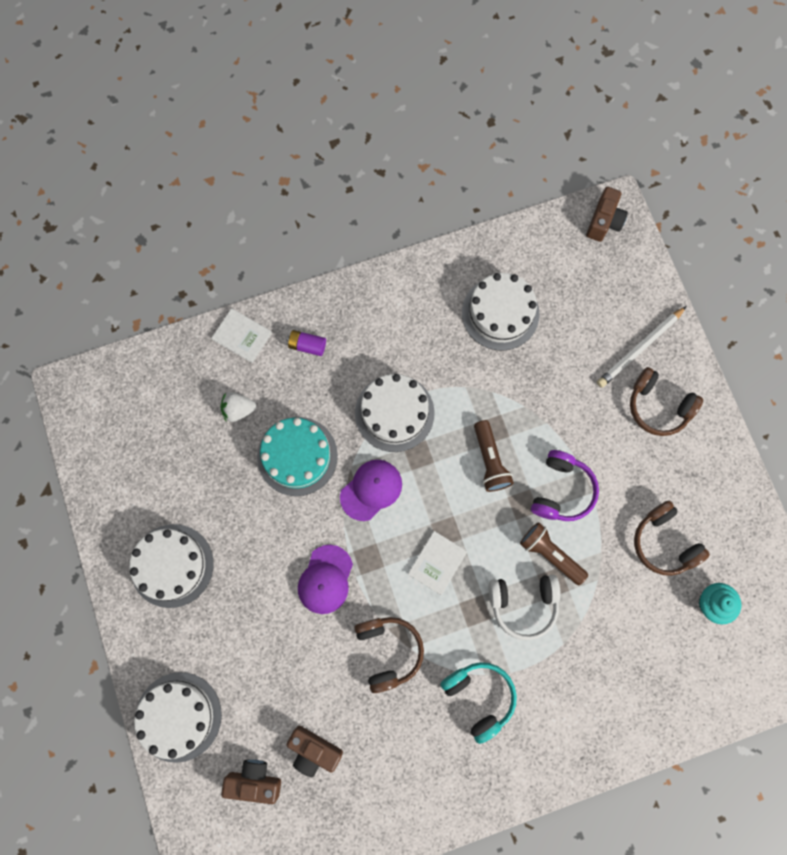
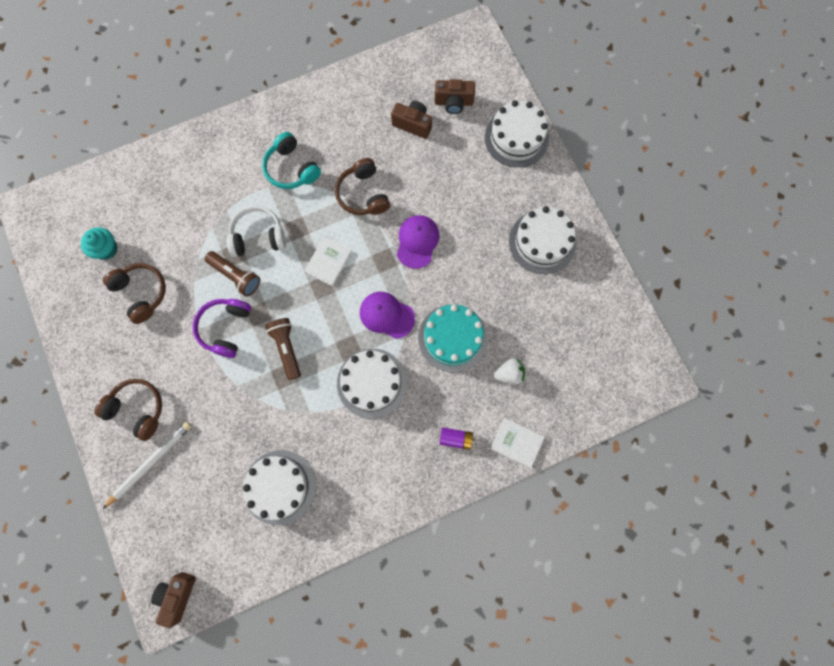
camera: 175 degrees right, 0 degrees up
(371, 490) = (386, 315): purple cap -> purple cap turned 75 degrees clockwise

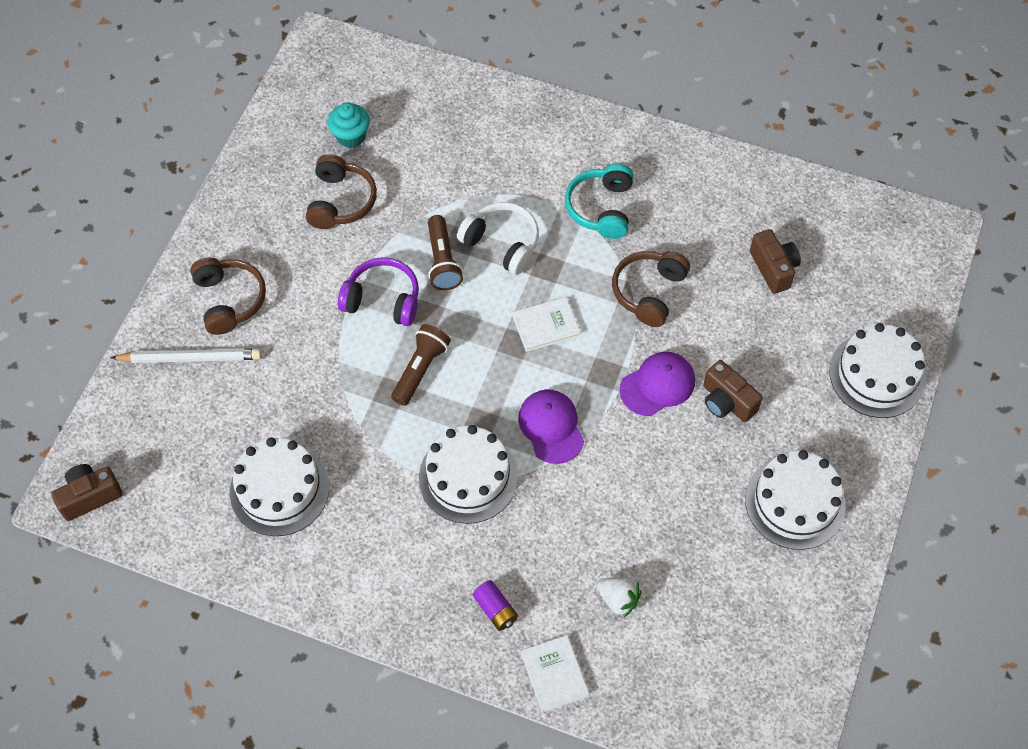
camera: 45 degrees right, 15 degrees down
(225, 328) = (383, 299): purple headphones -> purple headphones turned 45 degrees clockwise
(452, 338) = (595, 510): turquoise cake -> none
(453, 102) = (842, 283): brown camera -> brown camera (727, 401)

